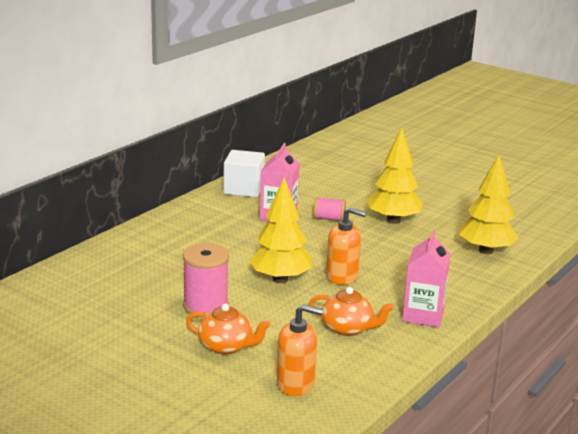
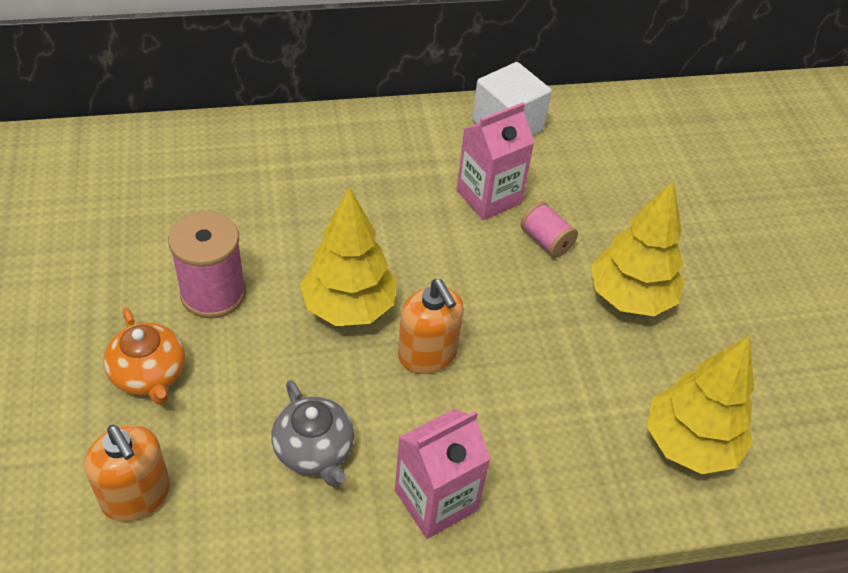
camera: 40 degrees right, 25 degrees up
(348, 328) = (314, 451): orange teapot -> grey teapot

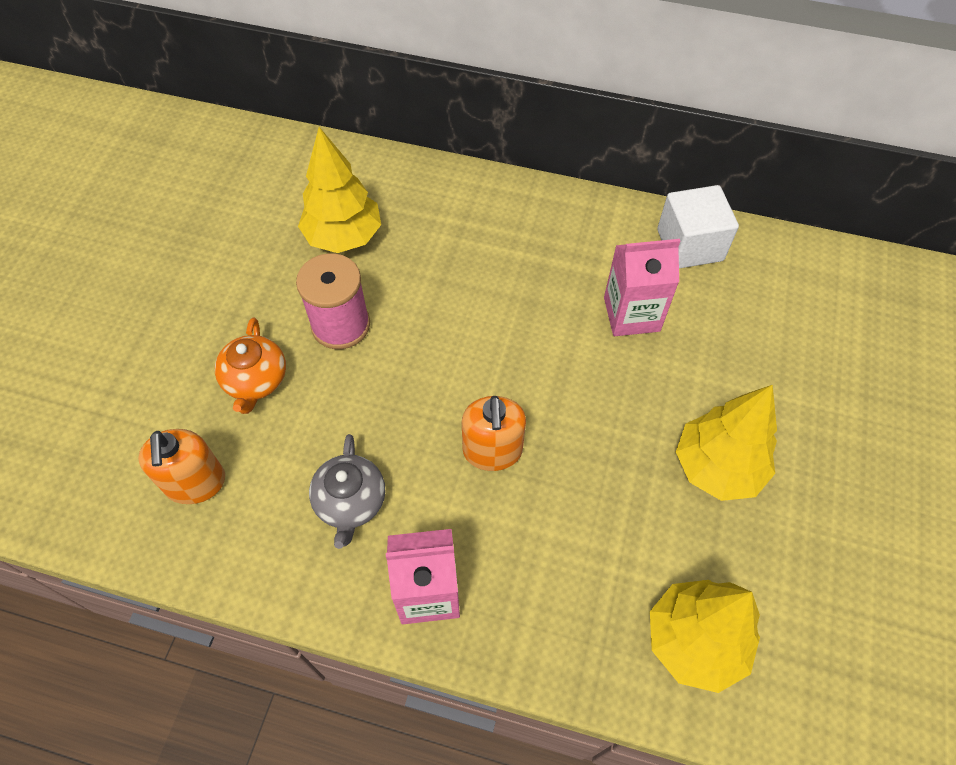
camera: 30 degrees right, 10 degrees up
(348, 307) = (446, 379): yellow tree -> yellow tree (343, 237)
(546, 241) = (664, 378): pink spool -> none

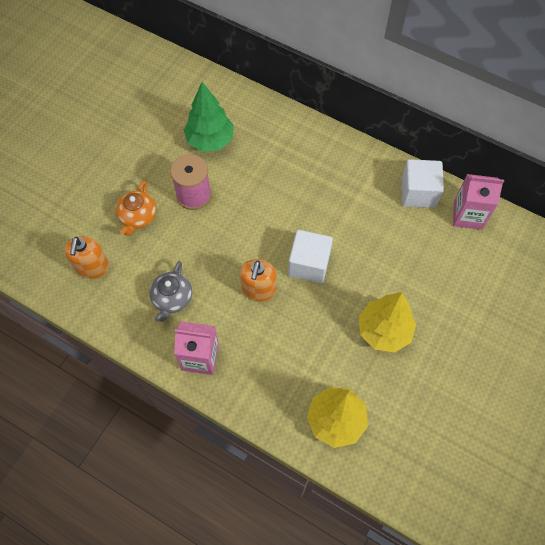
camera: 15 degrees right, 5 degrees up
(343, 237) = (210, 140): yellow tree -> green tree
(561, 390) = (309, 264): none -> white cube
(631, 314) = (366, 228): pink carton -> pink carton (468, 215)

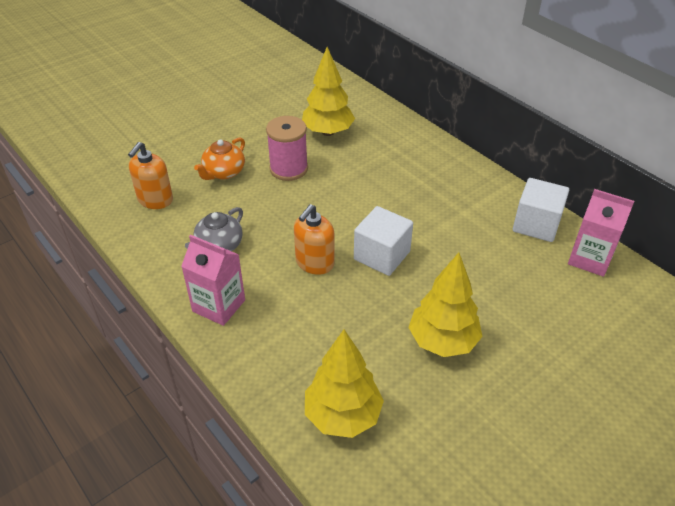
camera: 20 degrees right, 20 degrees down
(210, 140) = (328, 132): green tree -> yellow tree

